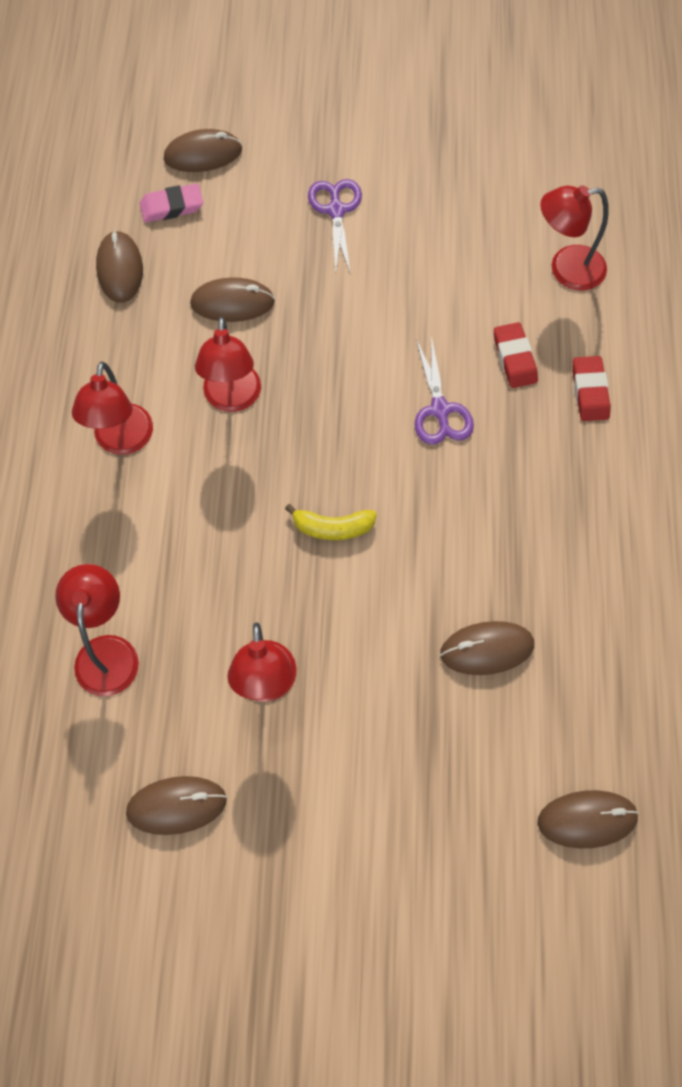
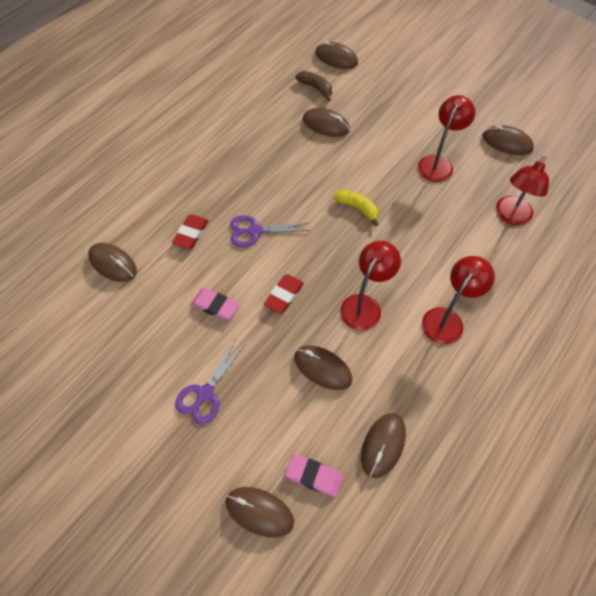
camera: 145 degrees left, 5 degrees down
(405, 295) = (215, 306): none -> pink eraser
(440, 410) = (255, 231): purple scissors -> purple scissors turned 120 degrees counterclockwise
(563, 719) = (316, 88): none -> brown banana
(566, 269) = (113, 264): red lamp -> brown mouse
(590, 391) = (172, 196): red eraser -> red eraser (284, 295)

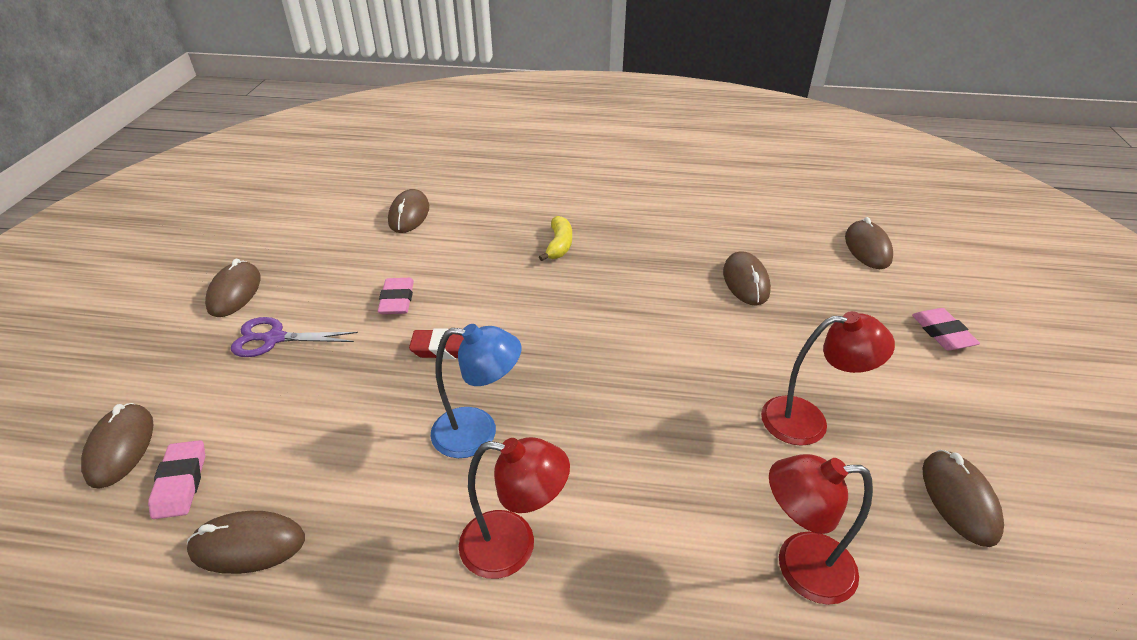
camera: 60 degrees right, 20 degrees down
(191, 234) = (483, 246): red eraser -> none
(255, 231) = (524, 289): purple scissors -> none
(316, 88) = (795, 251): brown banana -> none
(322, 368) = (352, 427): brown mouse -> brown mouse (234, 292)
(357, 208) = (637, 363): yellow banana -> yellow banana (559, 245)
(365, 305) = (478, 433): red lamp -> blue lamp
(416, 77) = (942, 333): none -> pink eraser

